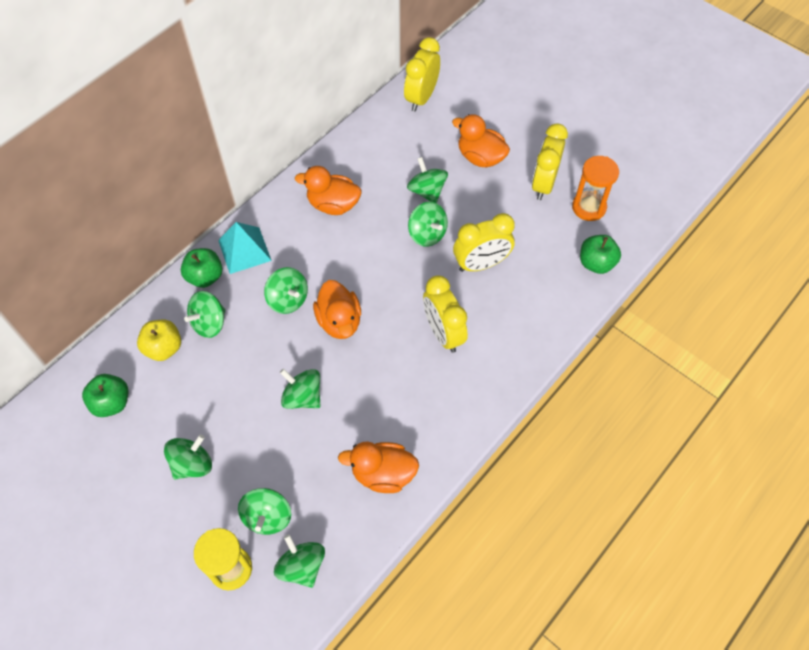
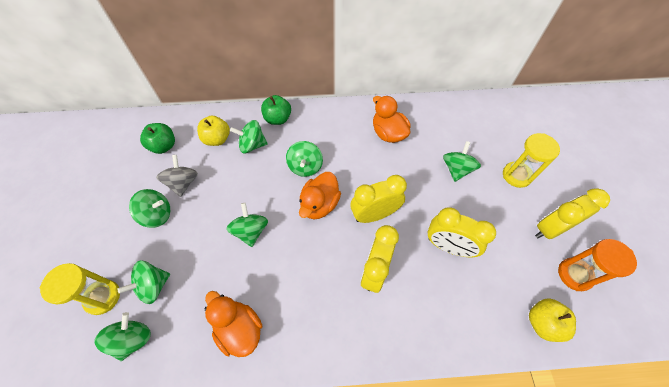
camera: 45 degrees right, 0 degrees up
(181, 416) = (183, 183): none -> grey spinning top
(244, 250) = (312, 121): turquoise pyramid -> none
(421, 98) = (509, 111): yellow clock -> yellow clock (374, 214)
(427, 234) = (429, 196): green spinning top -> none
(480, 157) = (516, 175): orange duck -> yellow hourglass
(596, 263) = (542, 323): green apple -> yellow apple

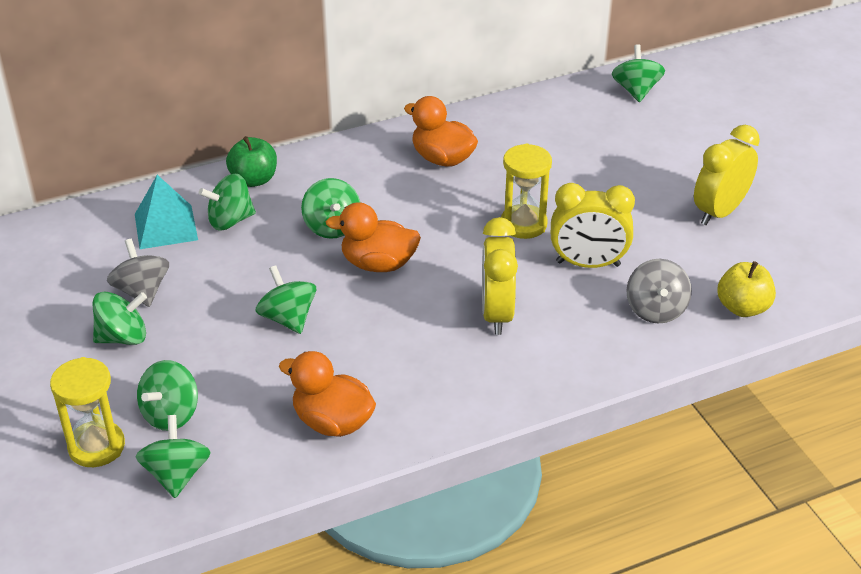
camera: 20 degrees left, 20 degrees down
(164, 146) = (77, 255): green apple -> none
(217, 139) = (166, 226): yellow apple -> turquoise pyramid
(319, 204) = (378, 264): orange duck -> orange duck turned 90 degrees clockwise
(374, 214) = (467, 256): yellow clock -> none
(456, 169) = (564, 178): green spinning top -> green spinning top (636, 91)
(480, 303) = (656, 310): none -> grey spinning top
(516, 175) = (652, 165): yellow hourglass -> yellow hourglass (523, 224)
(574, 275) = (767, 251): orange hourglass -> none

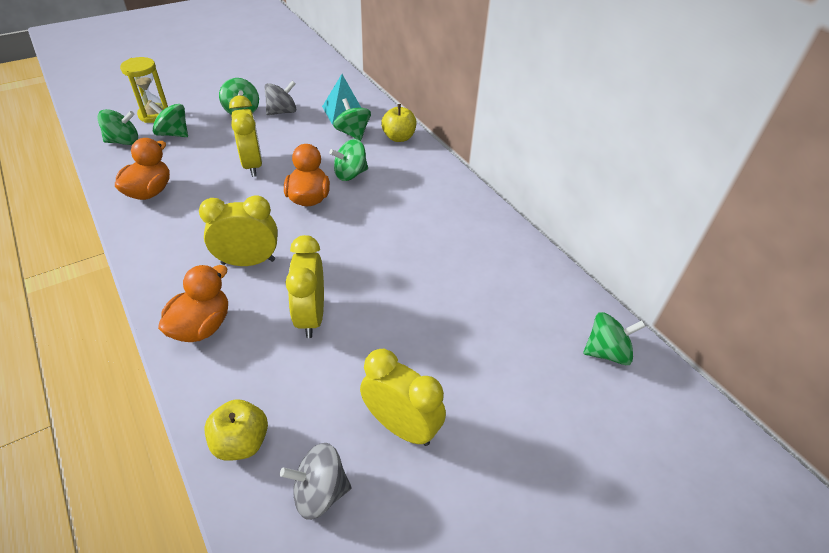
camera: 80 degrees right, 5 degrees up
(254, 179) = (399, 137): green apple -> yellow apple
(288, 318) = (252, 165): green spinning top -> yellow clock
(442, 159) = (445, 221): orange duck -> orange duck (202, 326)
(523, 224) = (363, 273): yellow hourglass -> none
(656, 310) = (244, 366): grey spinning top -> grey spinning top (320, 492)

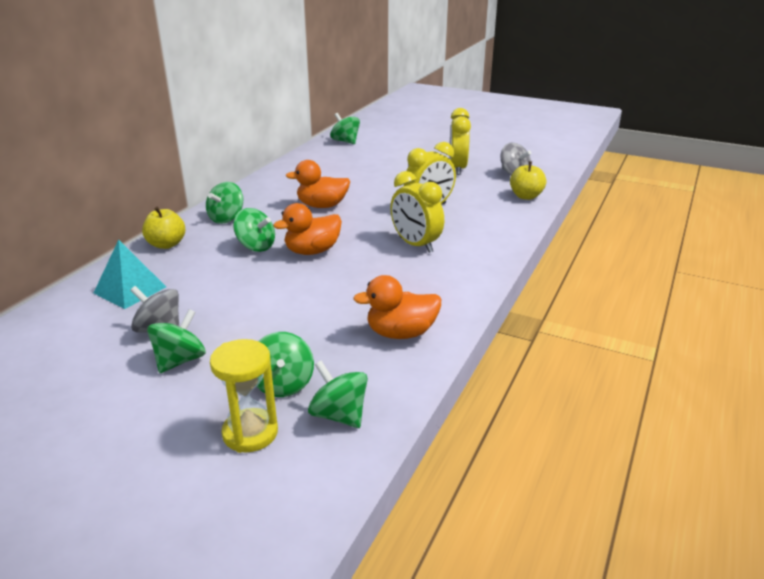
camera: 120 degrees left, 15 degrees down
(202, 326) = (488, 235): orange duck -> orange duck (322, 206)
(252, 165) = (292, 298): yellow clock -> none
(353, 133) = (177, 269): green spinning top -> green spinning top (226, 218)

